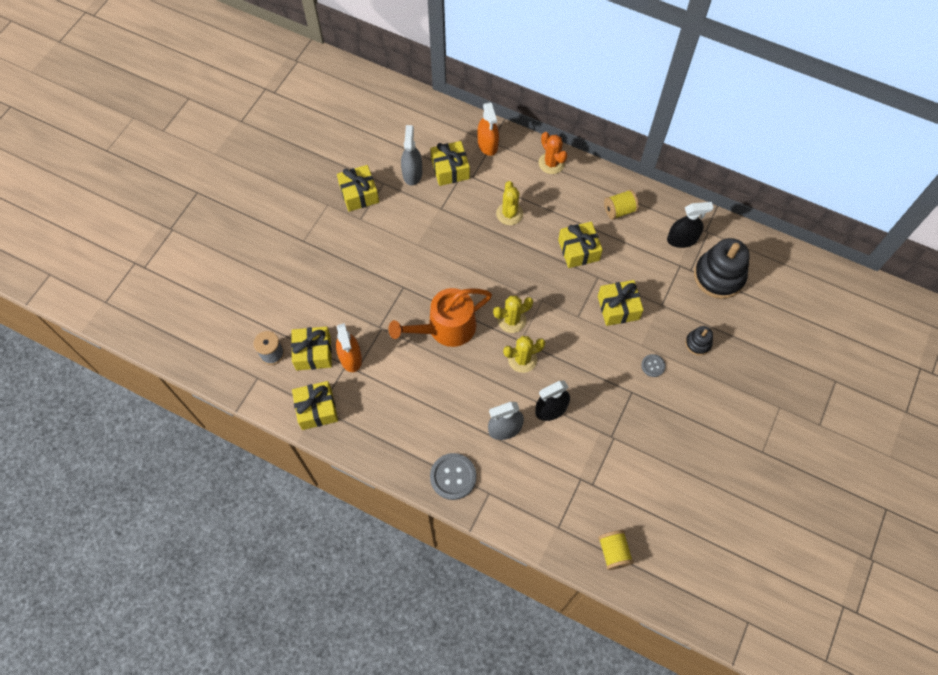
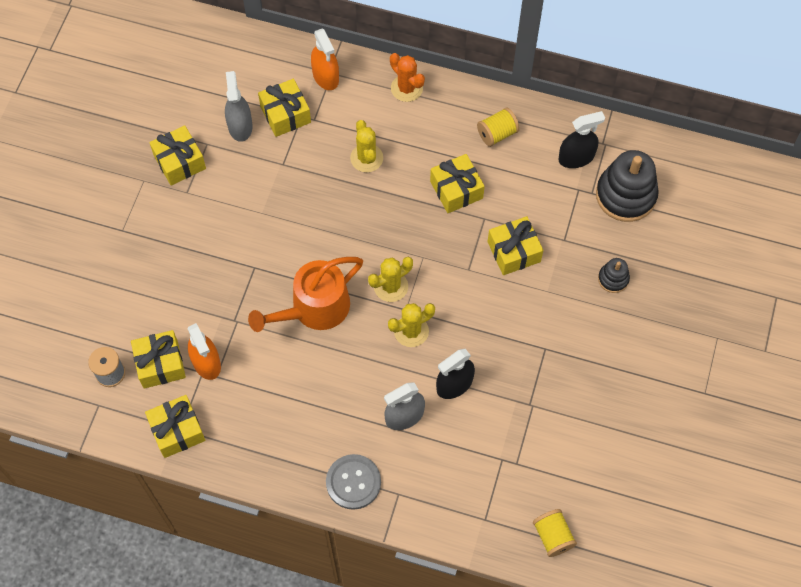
camera: 10 degrees left, 0 degrees up
(653, 366) = (565, 314): grey button -> none

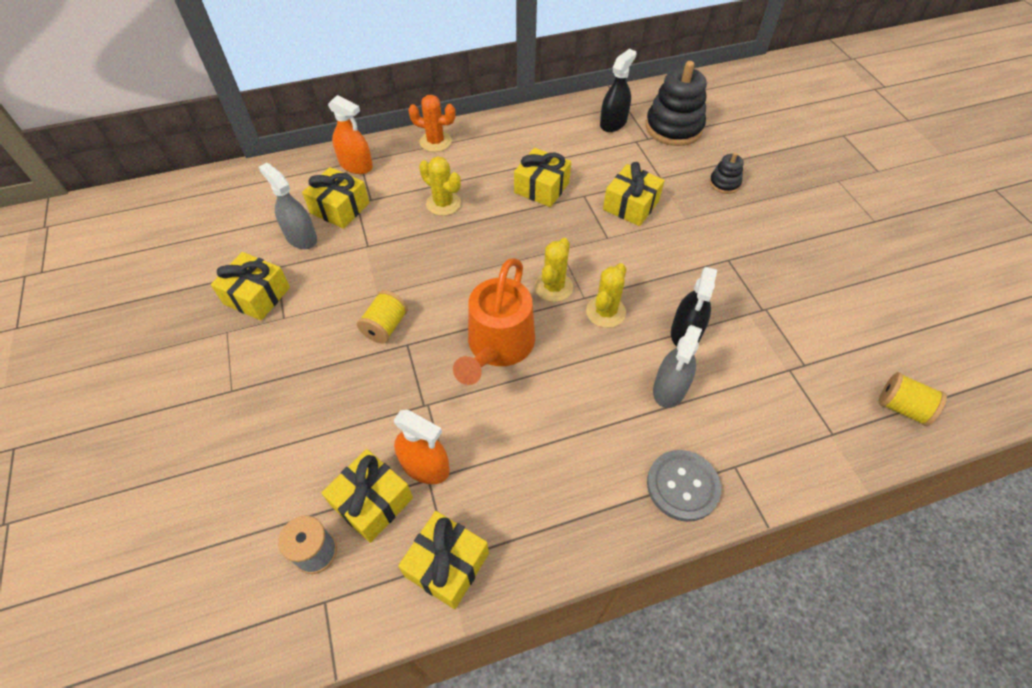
camera: 35 degrees left, 10 degrees down
(497, 134) = (538, 137): yellow spool -> yellow spool (385, 326)

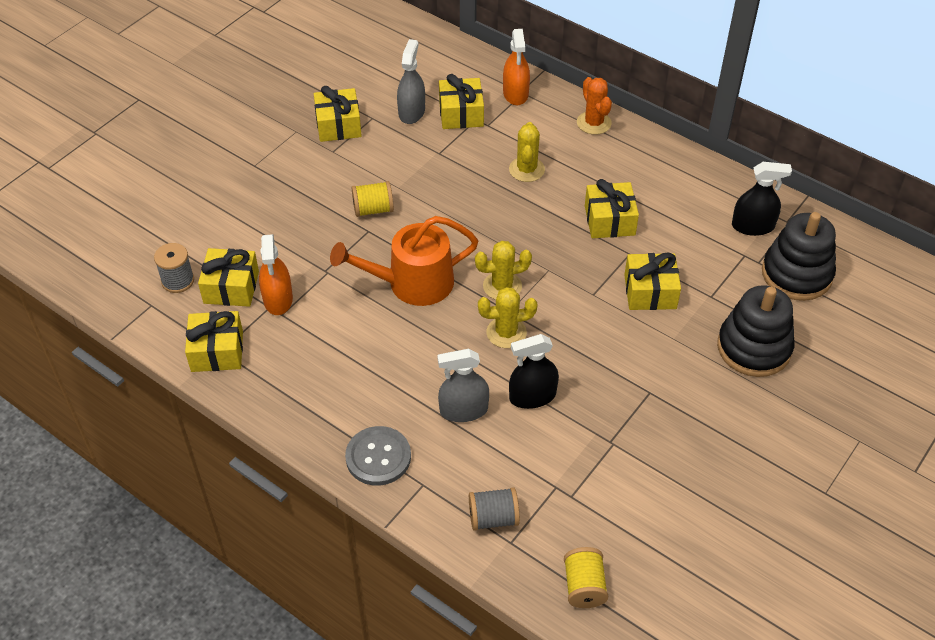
camera: 55 degrees right, 5 degrees down
(724, 183) = (754, 348): black stacking toy -> black stacking toy, size x2.01
(801, 432) = (493, 518): none -> grey spool

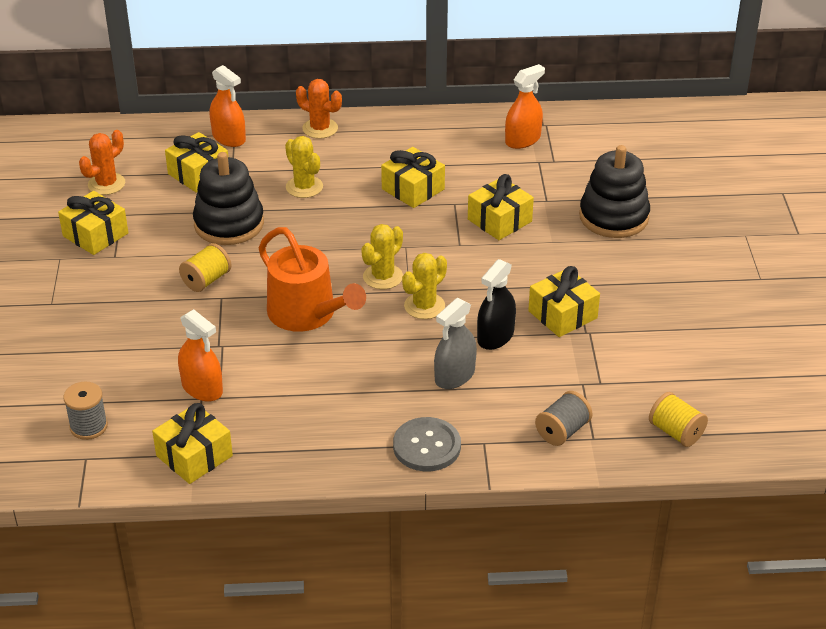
camera: 40 degrees left, 10 degrees down
(231, 287) = (147, 403): yellow gift -> yellow gift (562, 314)
(388, 86) = (106, 184): none -> orange cactus
(411, 112) = (152, 193): grey spray bottle -> none
(413, 283) = (307, 314): orange watering can -> orange watering can turned 75 degrees counterclockwise
(752, 226) = (522, 140): black spray bottle -> orange spray bottle
(796, 274) = (588, 155): black stacking toy -> black stacking toy (229, 224)

